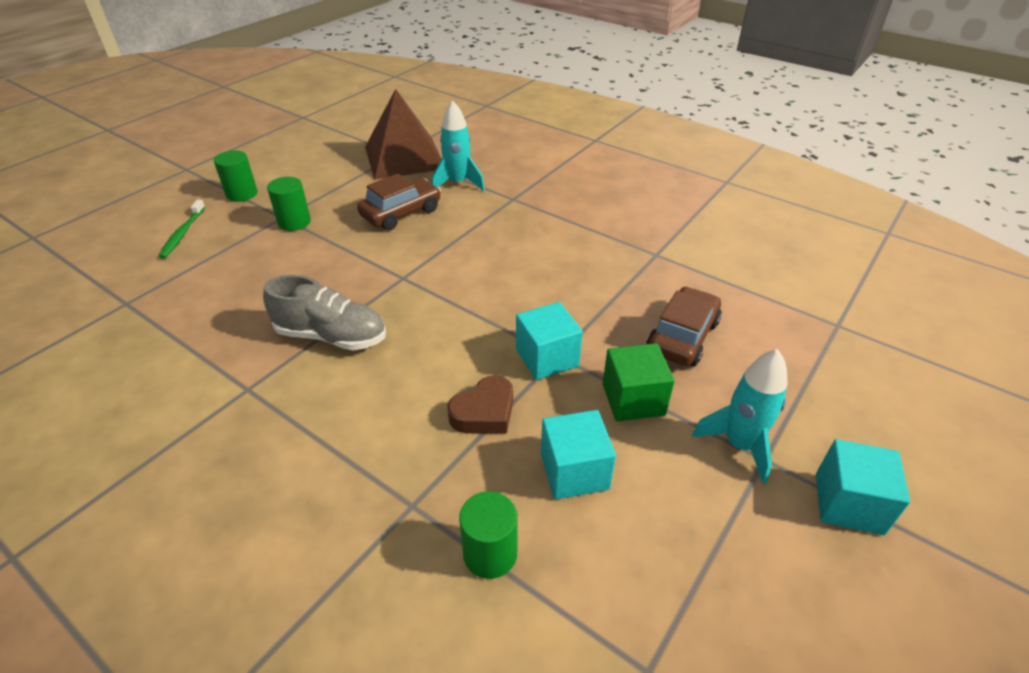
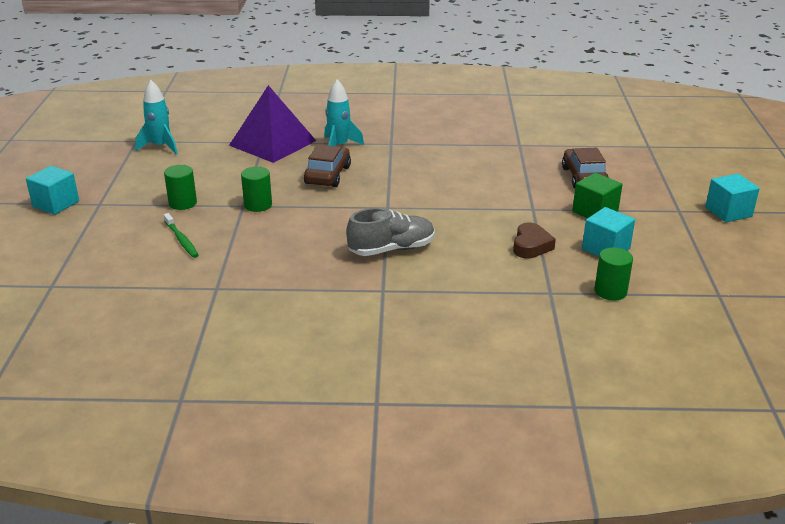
camera: 35 degrees left, 10 degrees down
(404, 157) = (272, 143): brown pyramid -> purple pyramid
(547, 358) = (529, 212): turquoise cube -> turquoise cube (56, 204)
(739, 445) = (663, 210): turquoise rocket -> turquoise rocket (161, 147)

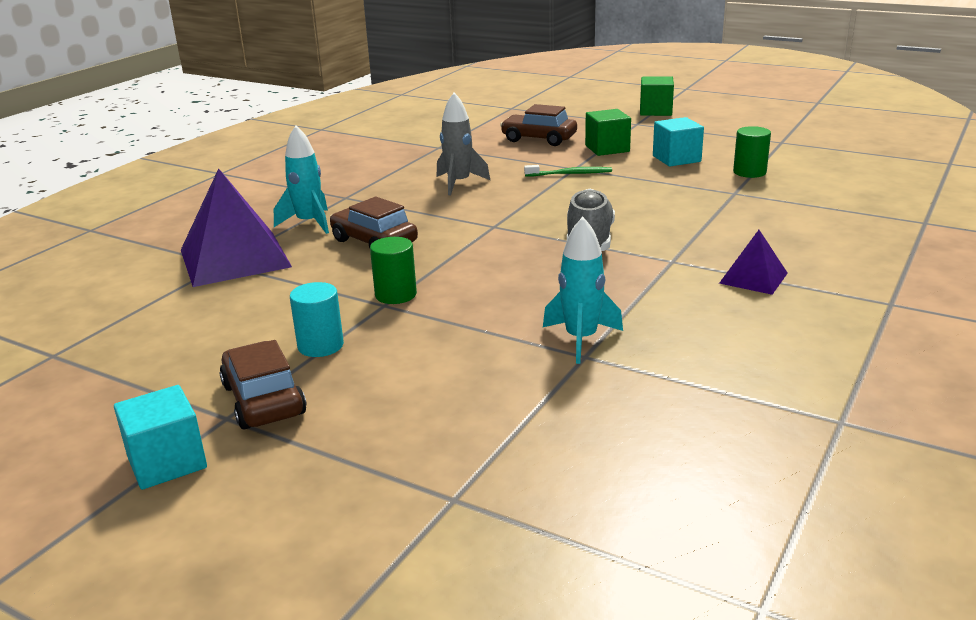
camera: 60 degrees left, 5 degrees down
(119, 207) = (263, 400): none -> brown car
(161, 147) = (110, 337): turquoise rocket -> turquoise rocket (581, 339)
(181, 240) = (429, 362): green toothbrush -> green toothbrush (570, 174)
(183, 203) = (320, 346): green cylinder -> turquoise cylinder
(378, 331) = (753, 278): none -> purple pyramid
(453, 173) = (458, 183): none -> grey rocket
(531, 246) = (644, 182): brown heart -> none
(728, 212) = (655, 111): turquoise cube -> green cube

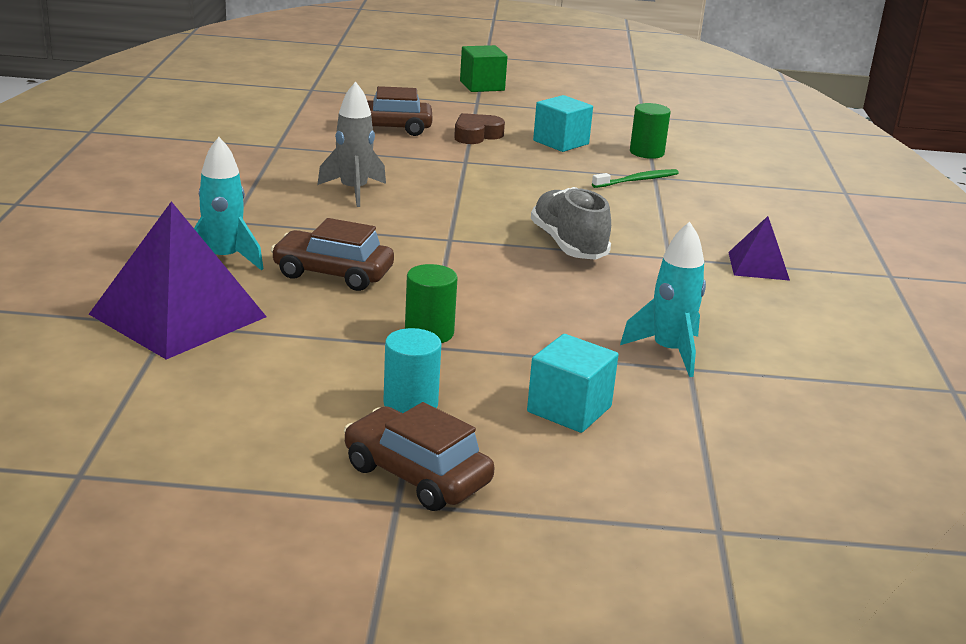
camera: 30 degrees left, 0 degrees up
(167, 462) = (388, 565): turquoise cube -> turquoise cube (569, 409)
(570, 174) = (468, 169): green toothbrush -> green toothbrush (637, 180)
(607, 148) = (476, 135): green cube -> brown heart

